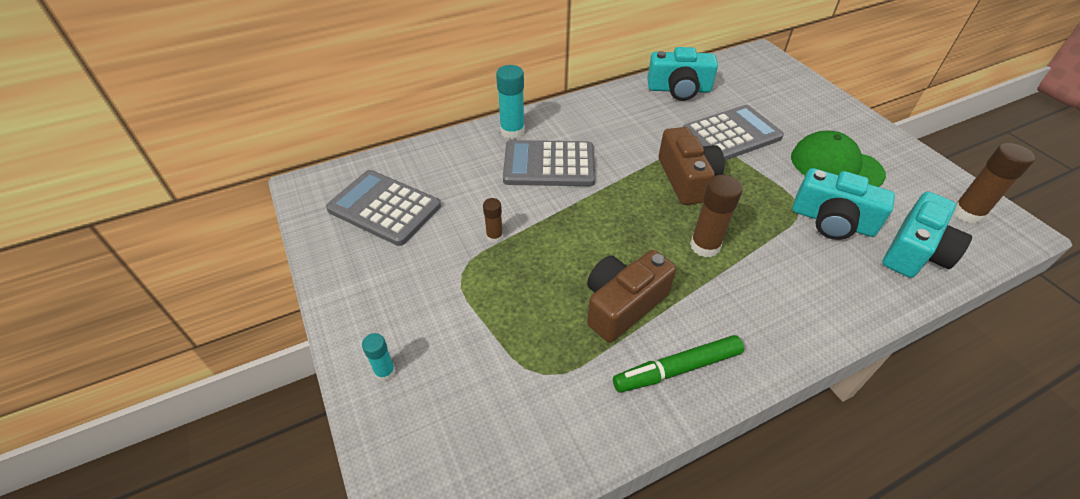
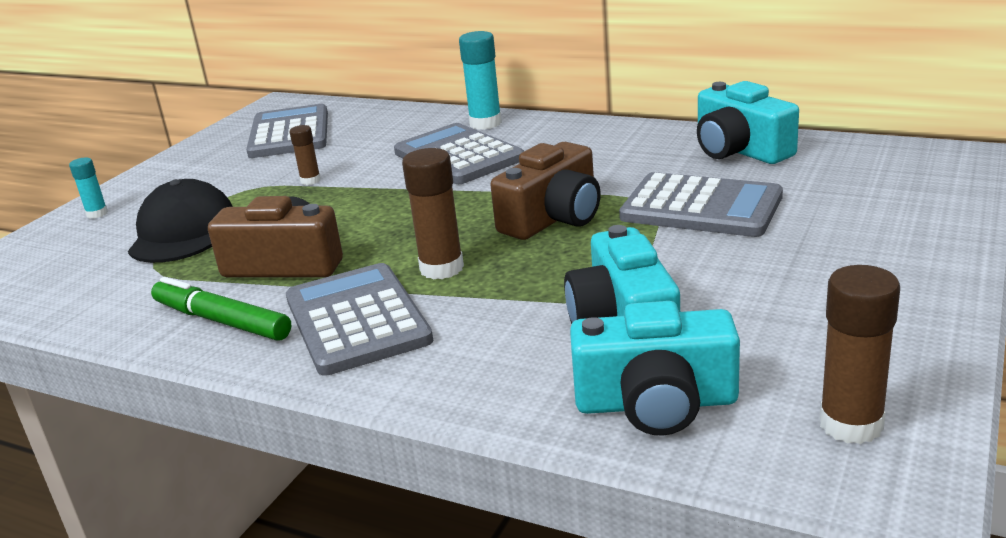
camera: 55 degrees right, 20 degrees down
(498, 334) = (183, 232): none -> black cap
(737, 308) = (356, 320): none -> grey calculator
(836, 165) = (768, 288): green cap -> none

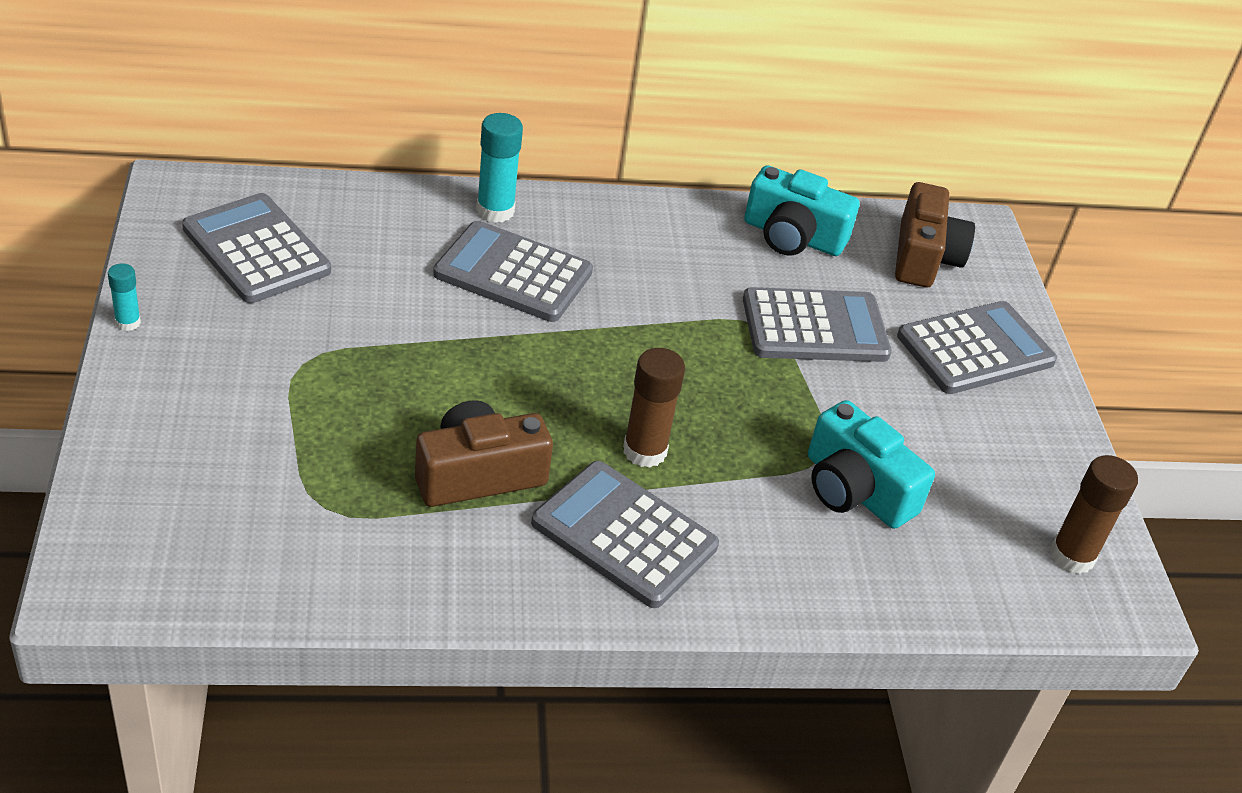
camera: 40 degrees left, 15 degrees up
(97, 214) = (144, 433): turquoise glue stick -> turquoise glue stick (128, 323)
(183, 232) = (300, 446): black cap -> none
(221, 321) = (489, 566): green marker -> none
(310, 180) = (374, 336): brown glue stick -> none
(553, 218) = (693, 362): brown camera -> brown camera (923, 257)
(656, 403) = (938, 569): turquoise camera -> none
(875, 238) = (975, 349): none -> grey calculator

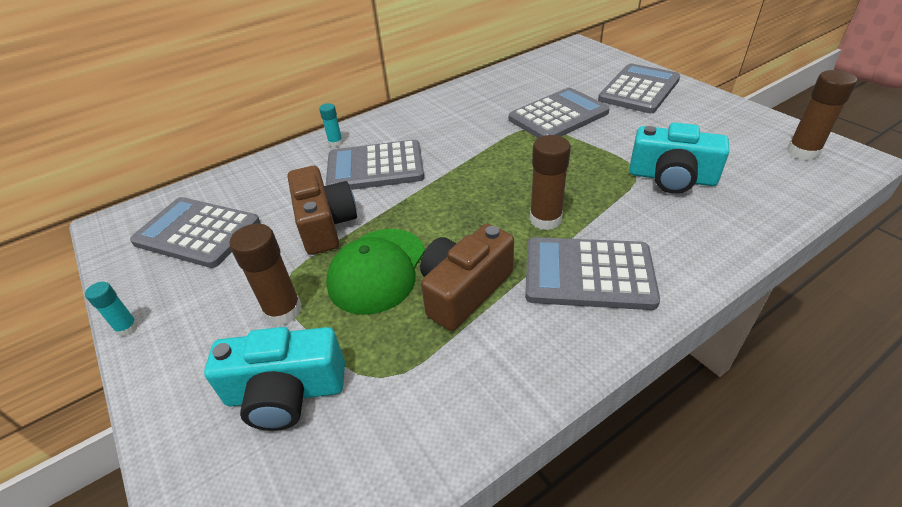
camera: 20 degrees left, 0 degrees up
(283, 391) = (283, 311): none -> brown glue stick
(409, 402) = (377, 270): none -> green cap
(495, 211) = (335, 143): turquoise glue stick -> turquoise glue stick, size x0.57
(793, 236) = (501, 85): turquoise camera -> turquoise camera (286, 392)
(923, 257) = (569, 66): brown camera -> brown camera (325, 224)

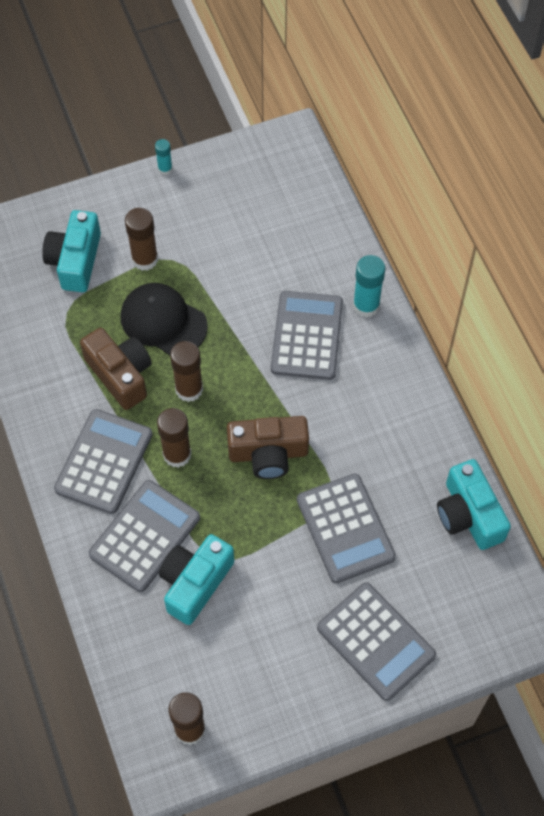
camera: 100 degrees right, 20 degrees up
(197, 233) = (257, 199): grey calculator -> grey calculator (144, 536)
(325, 224) = (234, 289): brown camera -> brown camera (268, 453)
(335, 143) = (366, 306): turquoise glue stick -> turquoise glue stick, size x1.76
(377, 270) = (163, 321): green cap -> black cap
(463, 229) = (189, 389): none -> brown glue stick
(512, 74) = (469, 514): none -> turquoise camera

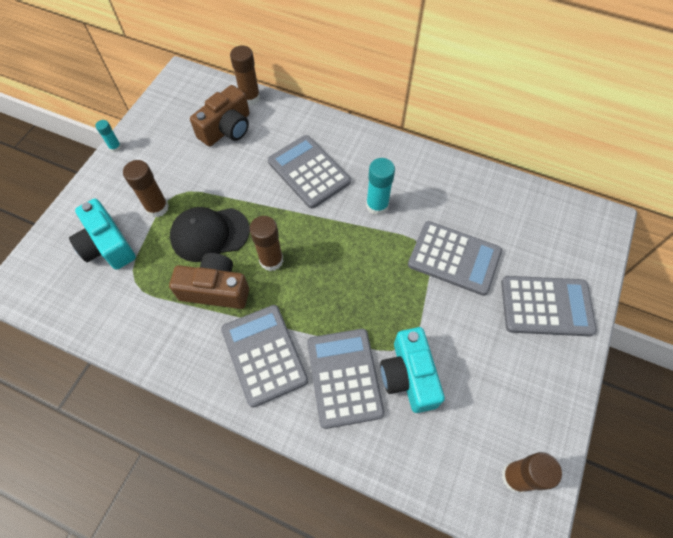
camera: 45 degrees left, 0 degrees up
(177, 454) = (307, 306): brown glue stick -> brown glue stick (250, 98)
(268, 453) = (362, 255): brown camera -> brown camera (227, 128)
(366, 306) = (323, 130): turquoise glue stick -> turquoise glue stick (377, 206)
(469, 514) = (505, 191): turquoise camera -> none

